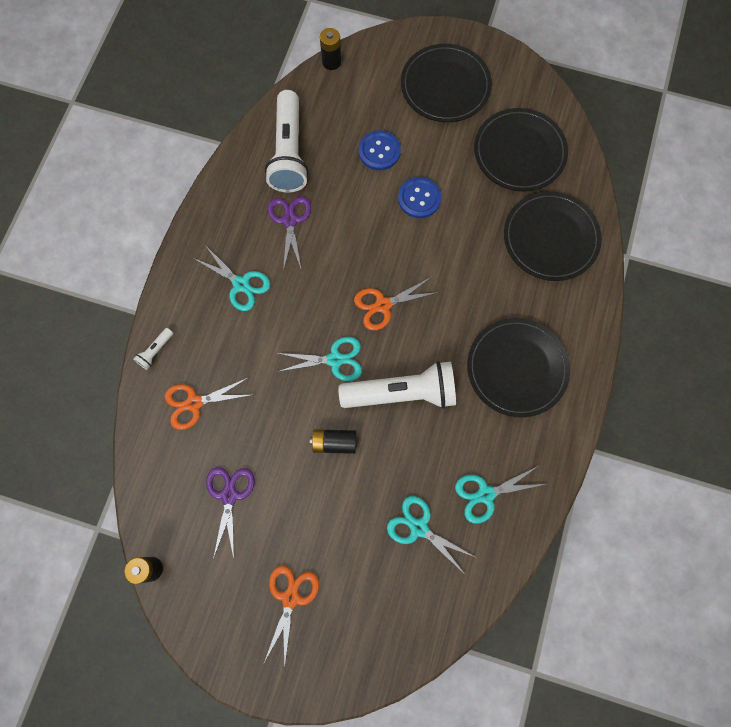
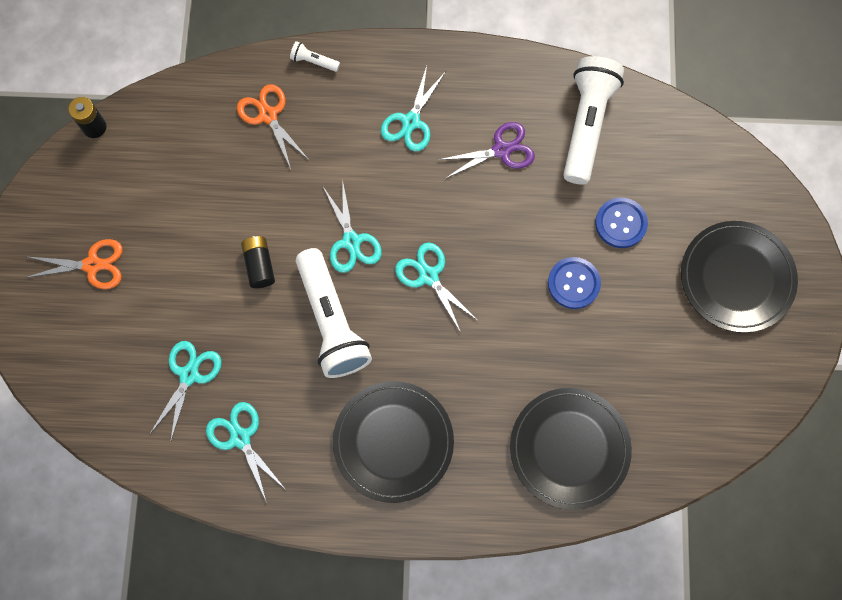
camera: 75 degrees right, 0 degrees up
(229, 495) = (181, 177): purple scissors -> none
(289, 152) = (586, 125): white flashlight -> white flashlight turned 120 degrees clockwise
(331, 62) = (723, 138): black battery -> none
(383, 305) = (428, 276): orange scissors -> turquoise scissors
(519, 152) = (674, 387): black plate -> none

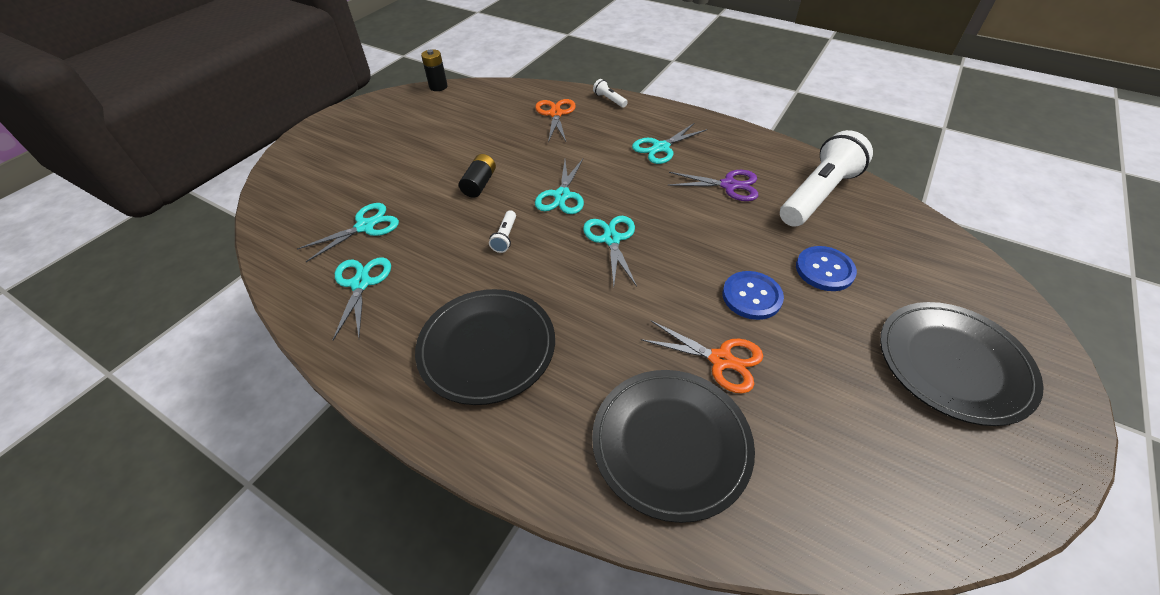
camera: 30 degrees right, 25 degrees down
(92, 265) = (367, 144): orange scissors -> orange scissors (721, 360)
(331, 321) = (505, 237): white flashlight -> white flashlight, size x0.41

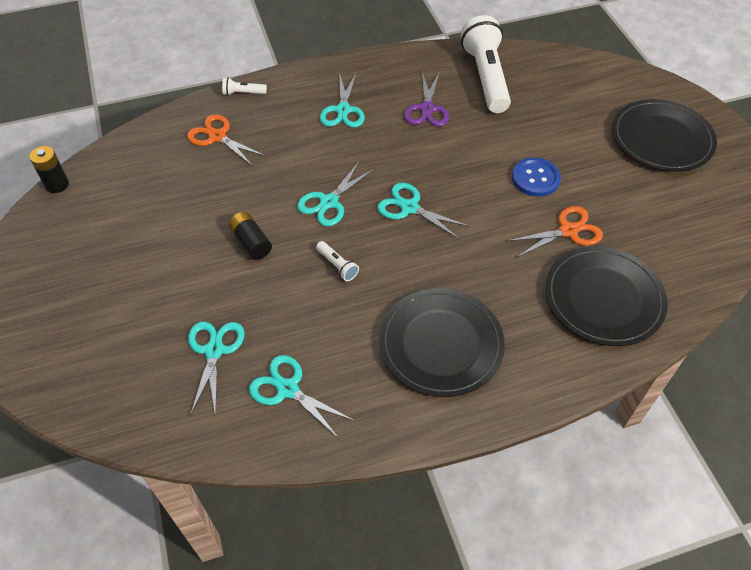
camera: 50 degrees left, 5 degrees up
(562, 195) = (329, 202): turquoise scissors -> turquoise scissors turned 75 degrees clockwise
(729, 185) = (427, 109): purple scissors -> purple scissors turned 135 degrees clockwise
(824, 270) = (549, 129): blue button -> none

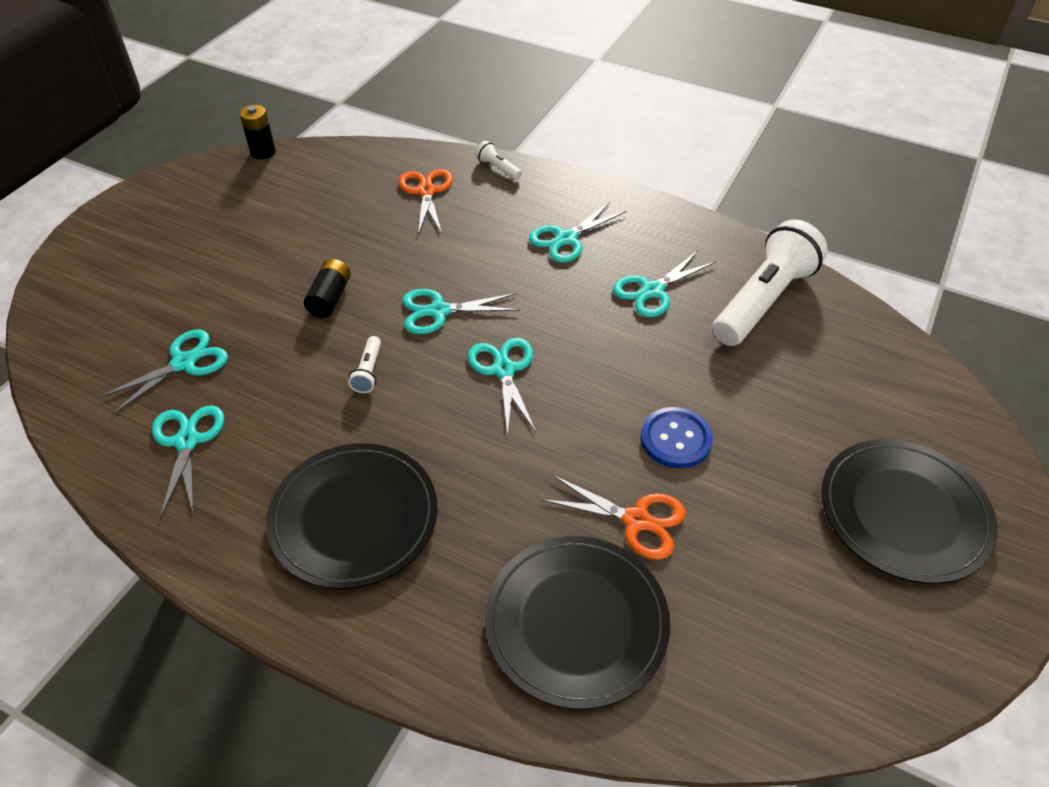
camera: 45 degrees right, 5 degrees down
(427, 109) = (652, 291): purple scissors -> turquoise scissors

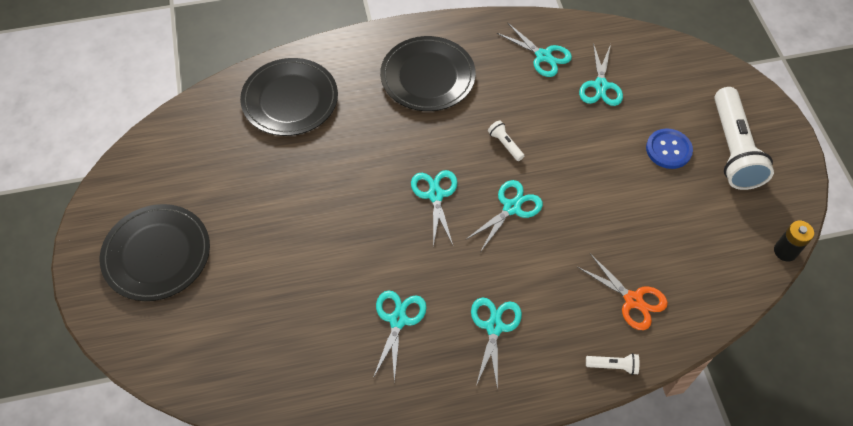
camera: 140 degrees right, 10 degrees up
(330, 298) = (582, 172): black battery -> none
(504, 370) = (435, 195): turquoise scissors -> turquoise scissors turned 135 degrees counterclockwise
(636, 520) = (296, 159): orange scissors -> none
(675, 439) = (306, 217): blue button -> blue button (668, 149)
(763, 301) = (317, 366): white flashlight -> white flashlight (733, 149)

